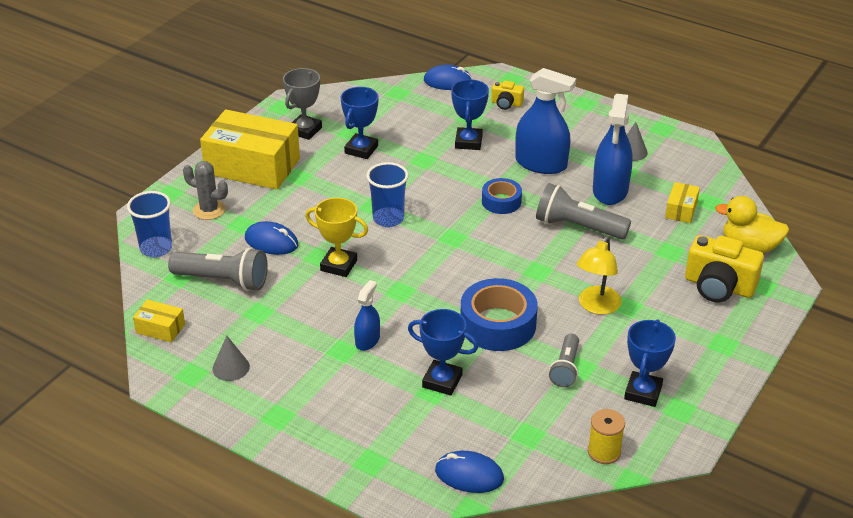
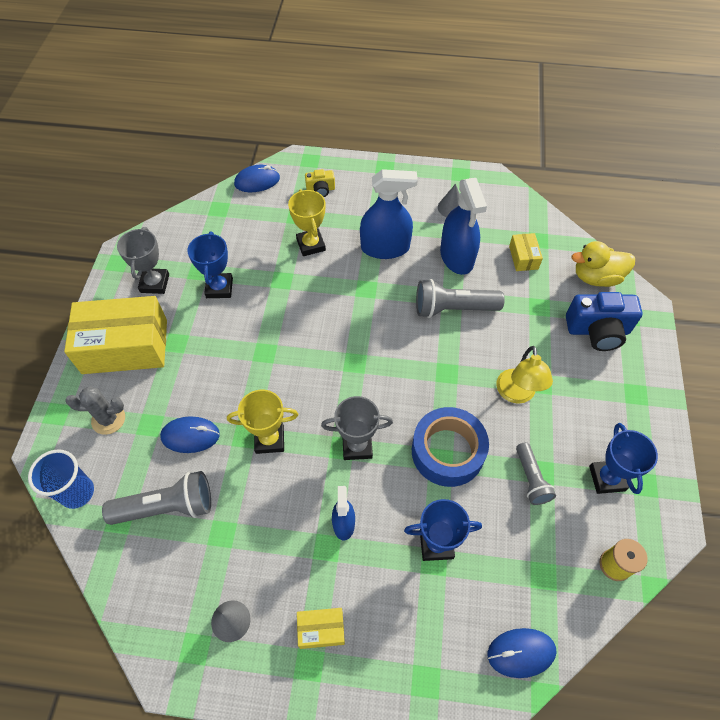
camera: 25 degrees left, 20 degrees up
(160, 328) = (133, 600): yellow box -> yellow box (321, 629)
(388, 219) = (286, 363): blue cup -> none
(415, 294) = (357, 446): none -> grey trophy
(468, 142) = (311, 245): blue trophy -> yellow trophy
(501, 201) = (374, 304): blue tape -> none
(719, 286) = (597, 330): yellow camera -> blue camera

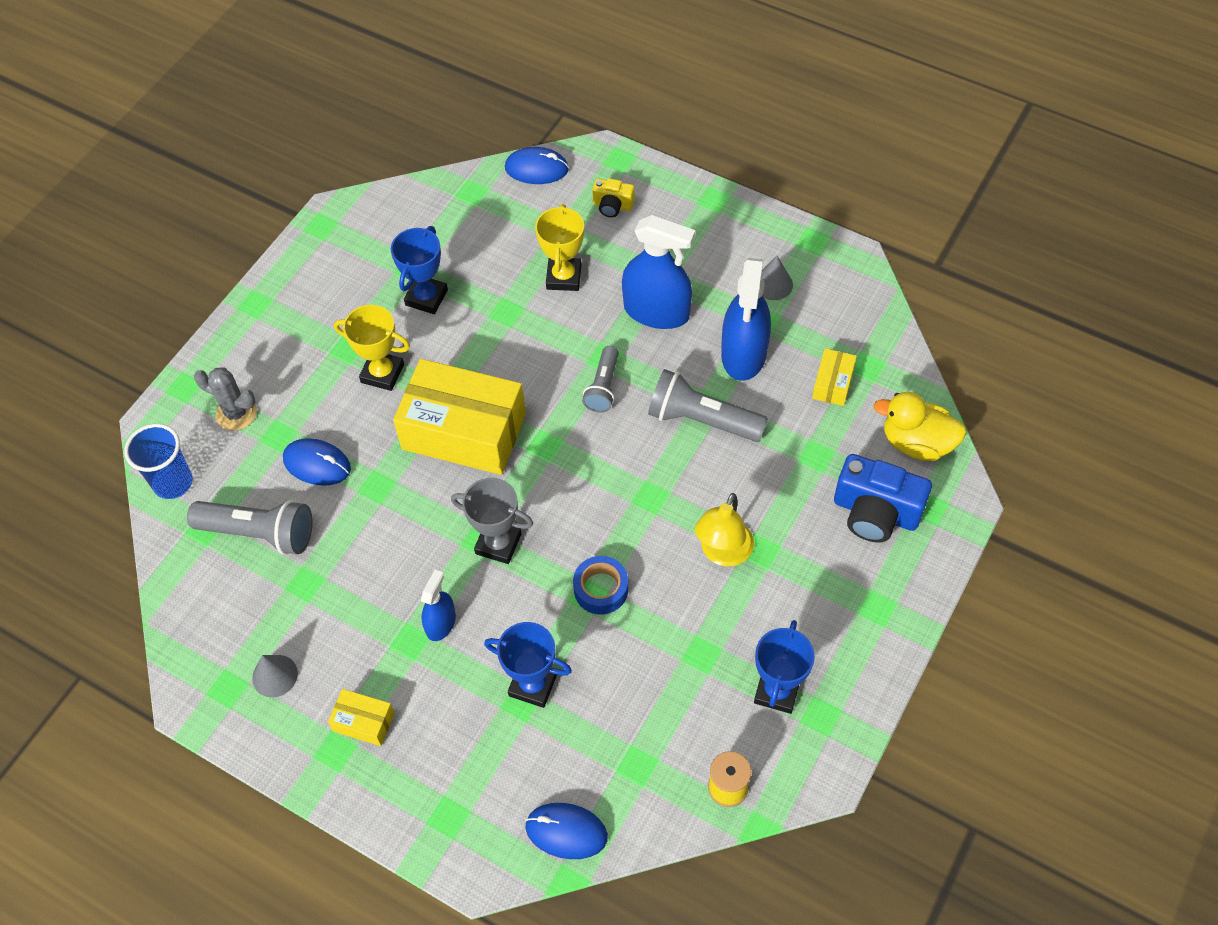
camera: 25 degrees right, 0 degrees up
(125, 346) = (288, 334): yellow box -> yellow box (464, 431)
(155, 283) = (353, 266): grey trophy -> none
(269, 439) = (402, 500): yellow trophy -> yellow trophy (382, 373)
(447, 451) = (601, 589): blue tape -> blue tape, size x0.58
(531, 479) = (683, 657): grey flashlight -> grey flashlight (603, 387)

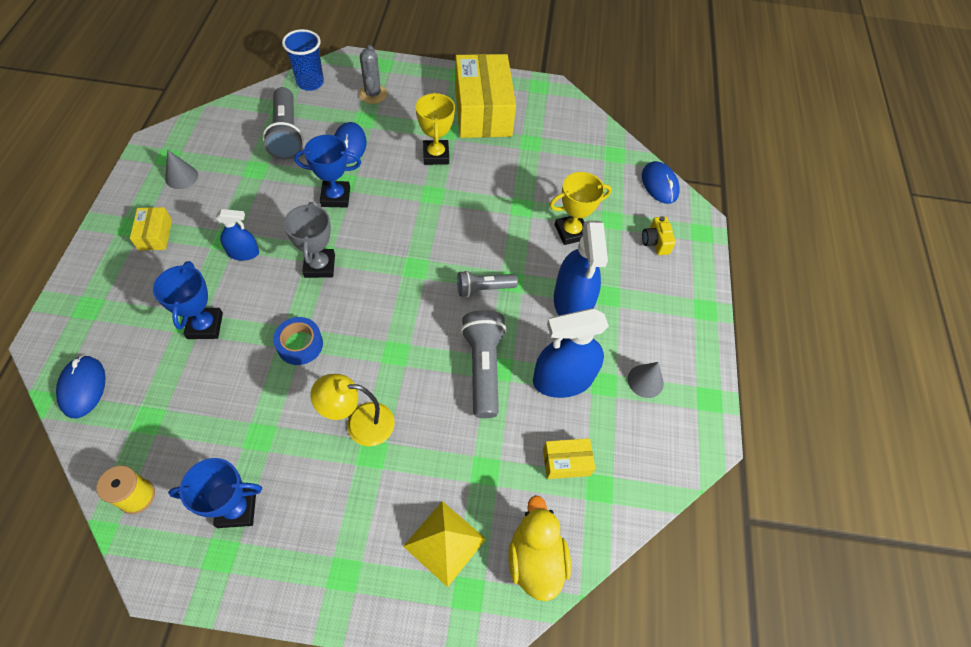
camera: 60 degrees right, 0 degrees up
(426, 297) = (510, 158): blue trophy -> blue trophy (335, 197)
(464, 431) = (407, 215): yellow box -> yellow box (483, 111)
(875, 512) = (445, 542): blue camera -> yellow pyramid

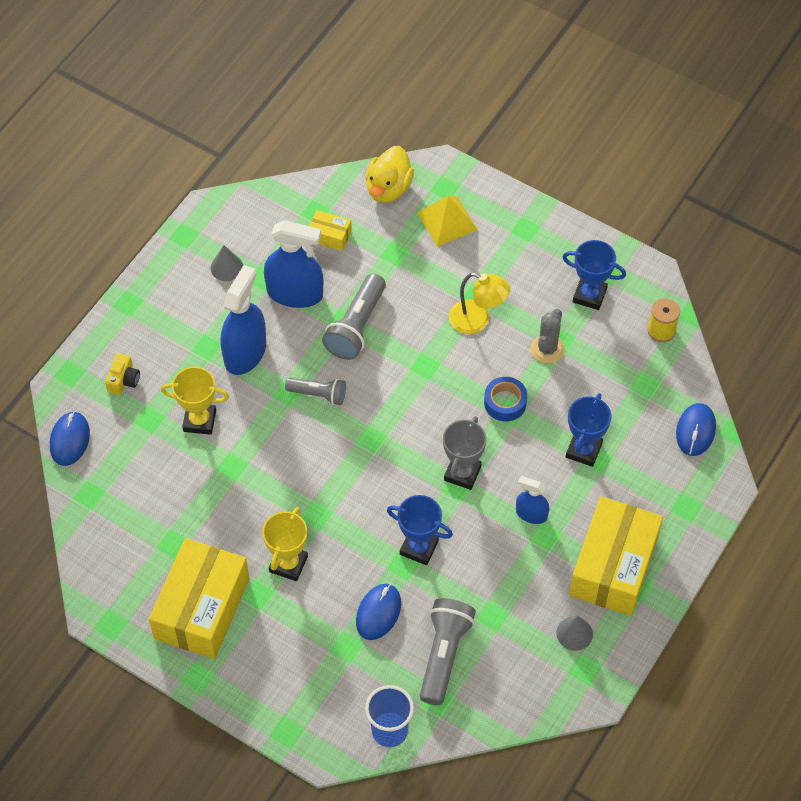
camera: 150 degrees left, 0 degrees up
(155, 235) = (613, 566): yellow box -> yellow box, size x2.27
(373, 94) = (320, 683): grey cactus -> grey cactus (547, 349)

